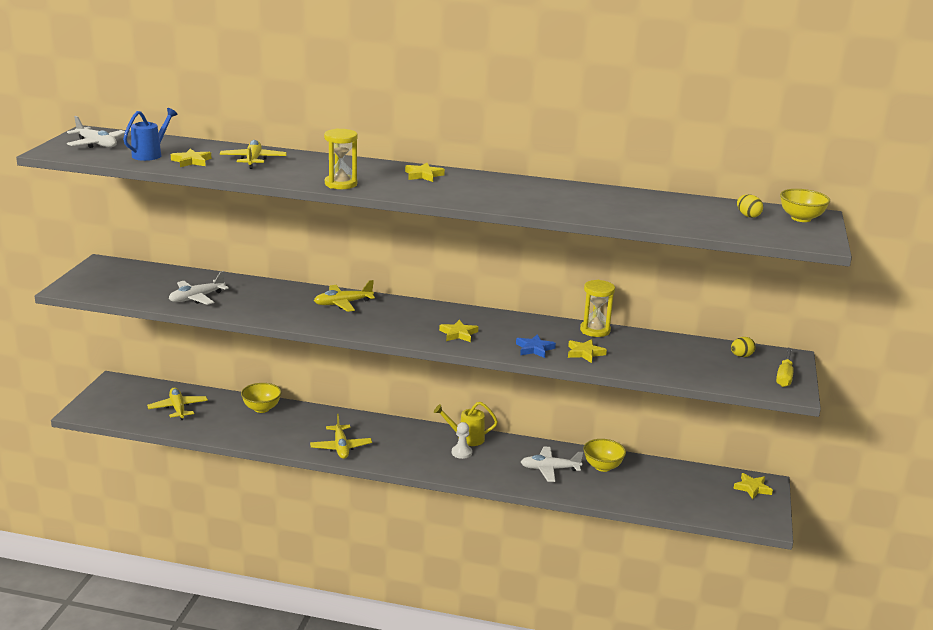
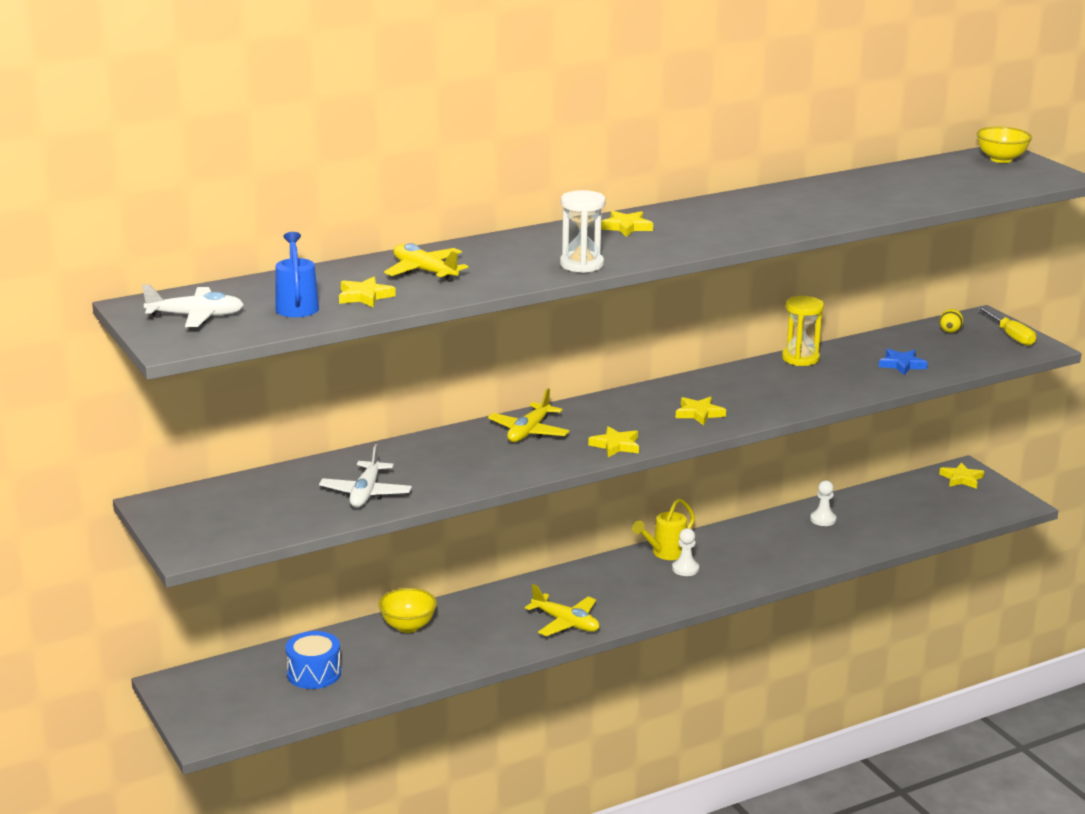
camera: 40 degrees left, 0 degrees up
(178, 408) = (314, 673): yellow plane -> blue drum
(341, 184) = (581, 265): yellow hourglass -> white hourglass
(534, 349) = (790, 398): blue star -> blue star (902, 365)
(549, 469) = (785, 544): white plane -> none
(585, 353) = (836, 383): yellow star -> yellow star (615, 445)
(602, 467) = (823, 519): yellow bowl -> white pawn
(748, 216) = (963, 171): yellow egg -> none

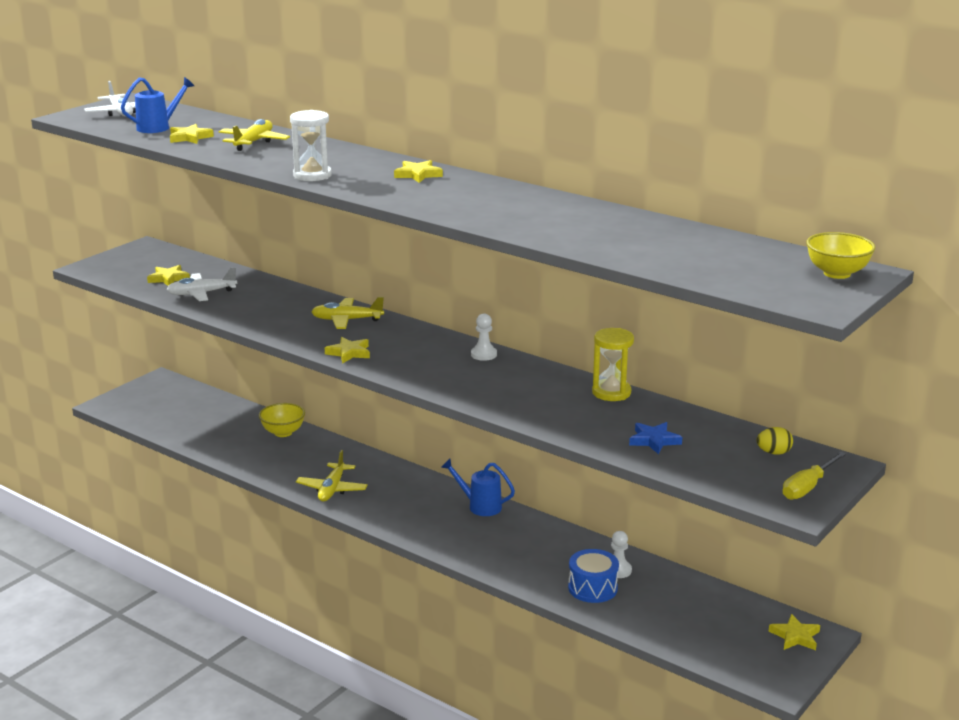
camera: 65 degrees right, 0 degrees up
(314, 673) = (199, 417): blue drum -> blue drum (592, 588)
(665, 553) = (480, 506): yellow watering can -> blue watering can
(685, 569) = (461, 521): white pawn -> white pawn (484, 354)
(699, 413) = (442, 372): yellow star -> yellow star (168, 278)

